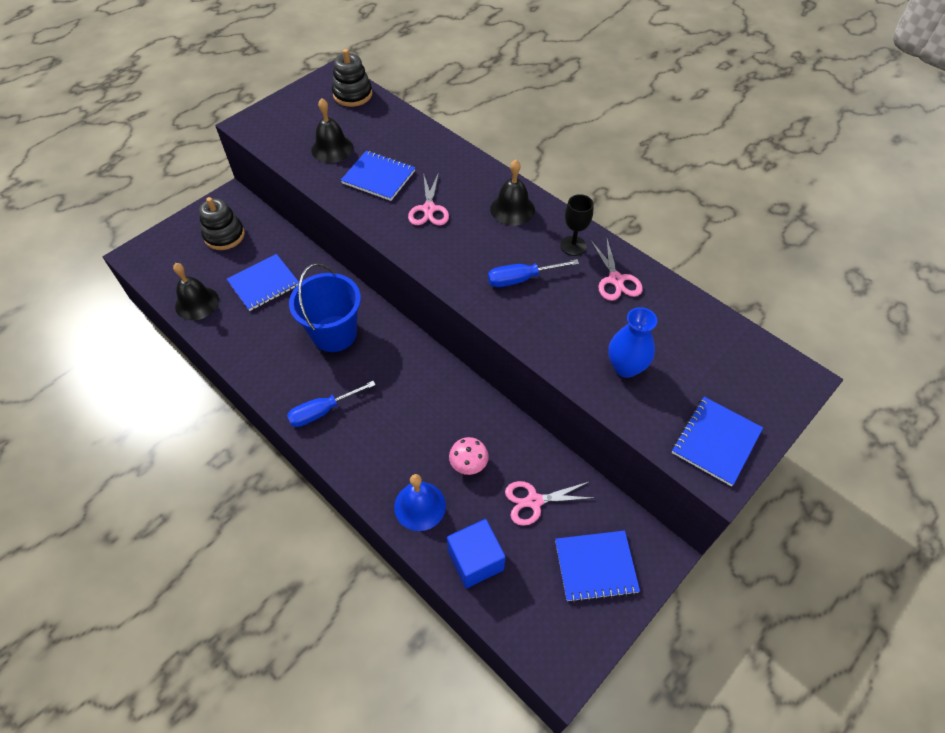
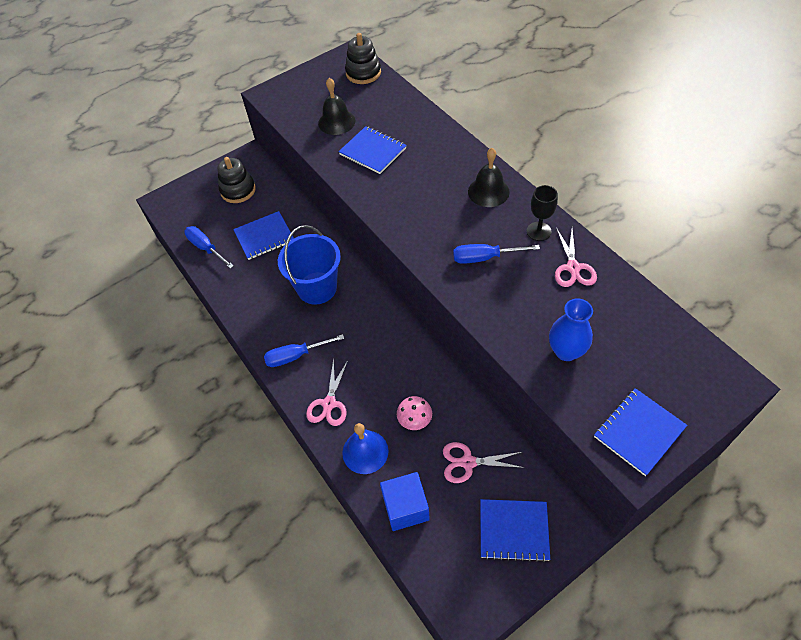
camera: 15 degrees right, 0 degrees up
(197, 303) = (206, 248): black bell -> blue screwdriver
(429, 209) = (412, 185): pink scissors -> pink scissors (329, 404)

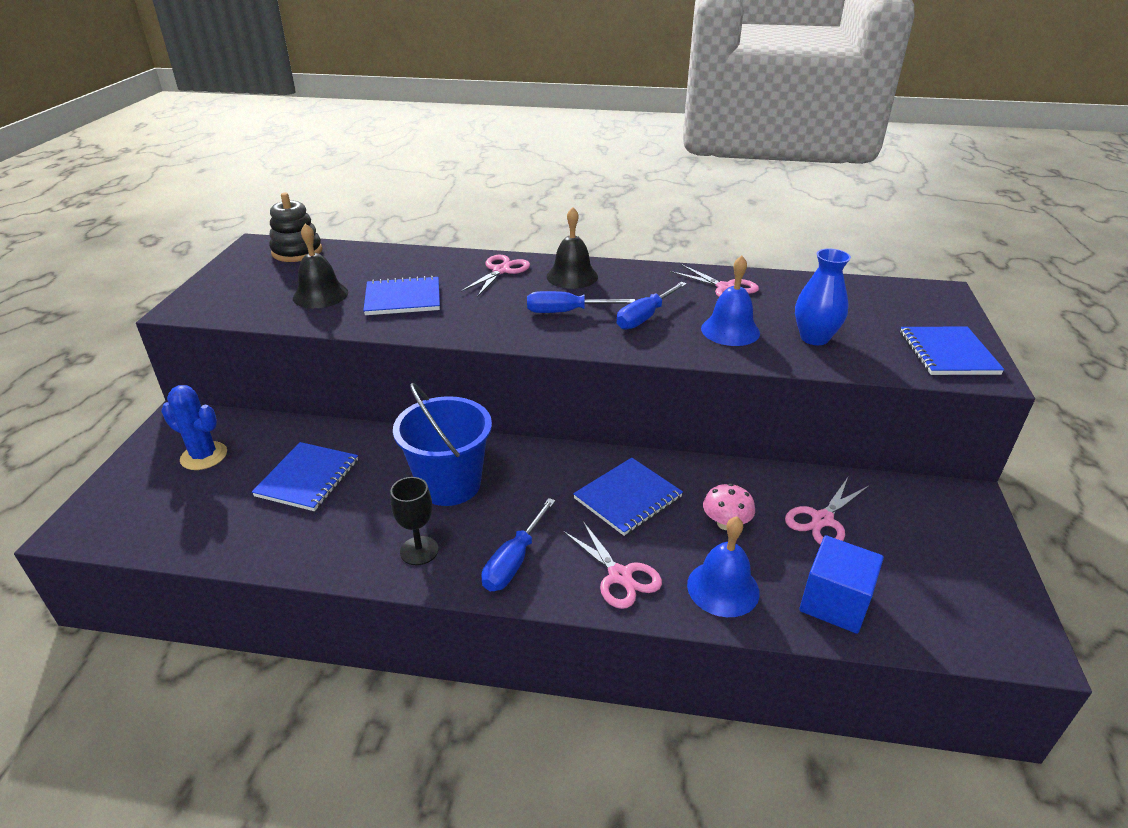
camera: 50 degrees left, 20 degrees down
(206, 248) = (226, 536): blue screwdriver -> blue screwdriver (566, 312)
(238, 190) = (204, 456): black stacking toy -> blue cactus
(453, 159) = (501, 270): none -> pink scissors
(513, 530) = (937, 540): blue notebook -> blue notebook (628, 498)
(521, 306) = (730, 330): none -> blue bell
(538, 231) = (659, 280): black goblet -> black goblet (419, 551)

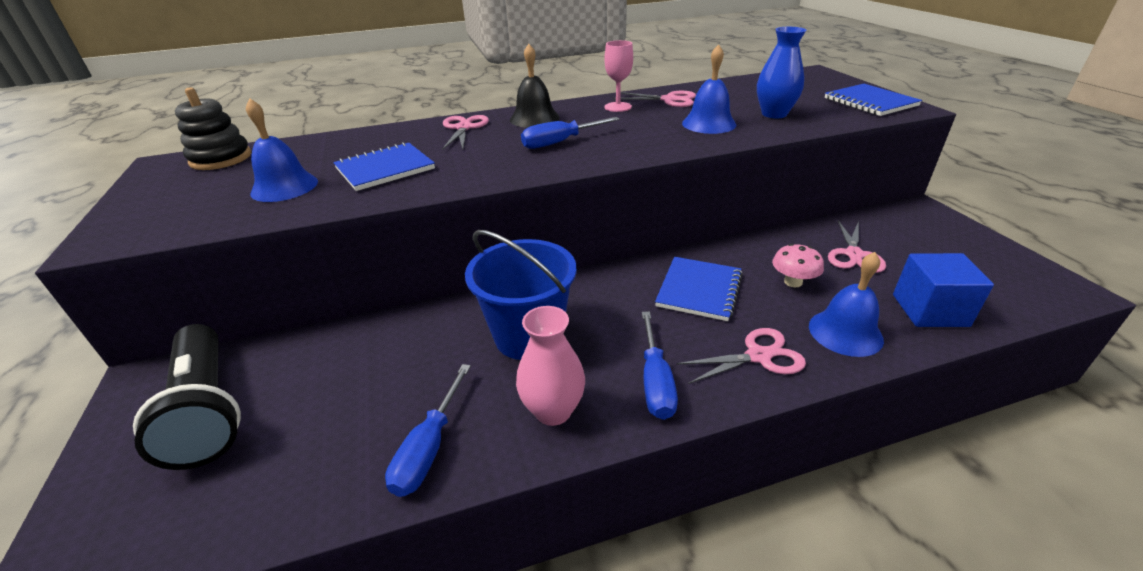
camera: 25 degrees left, 0 degrees up
(204, 456) = (207, 409): blue cactus -> black flashlight
(308, 478) = (365, 386): blue notebook -> none
(320, 295) = (284, 187): black bell -> blue bell
(419, 551) = (553, 411): black goblet -> pink vase
(620, 576) = (758, 356): pink scissors -> pink scissors turned 45 degrees counterclockwise
(645, 317) = (631, 131): blue screwdriver -> blue screwdriver (429, 448)
(664, 283) = (618, 107): none -> pink goblet

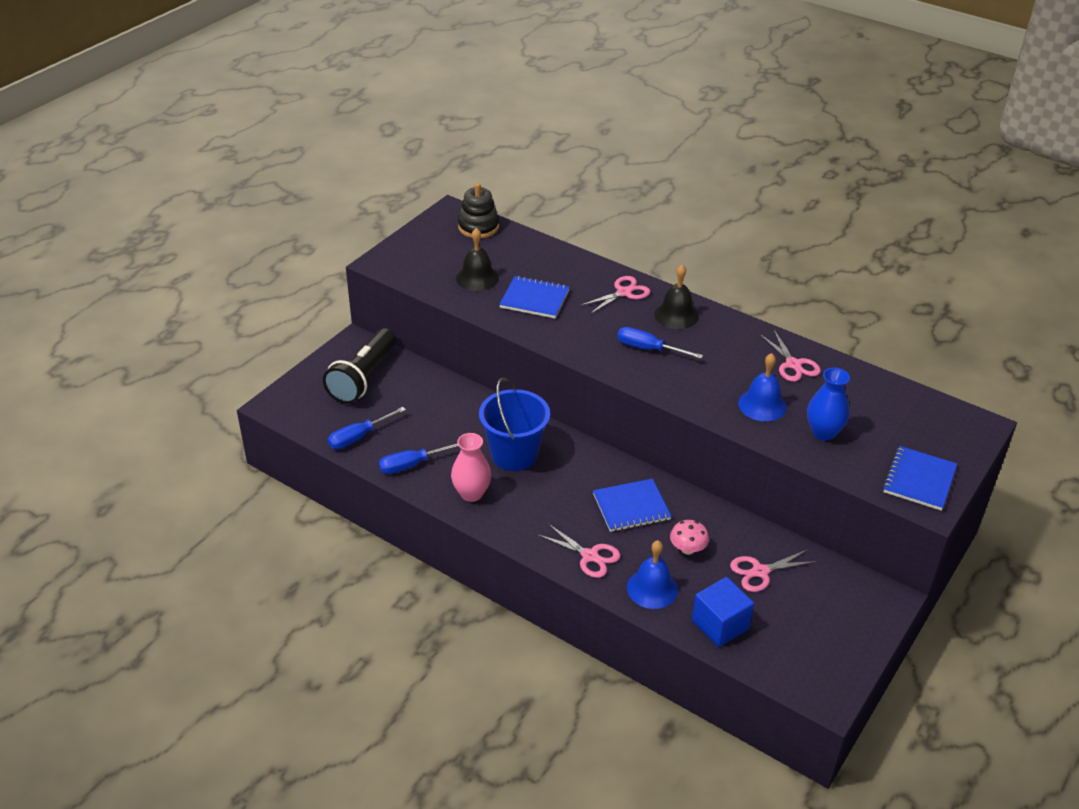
camera: 50 degrees right, 5 degrees up
(284, 187) = (477, 278): blue bell -> black bell
(618, 107) = (745, 344): pink goblet -> none
(655, 382) = (527, 522): blue screwdriver -> blue screwdriver (358, 437)

